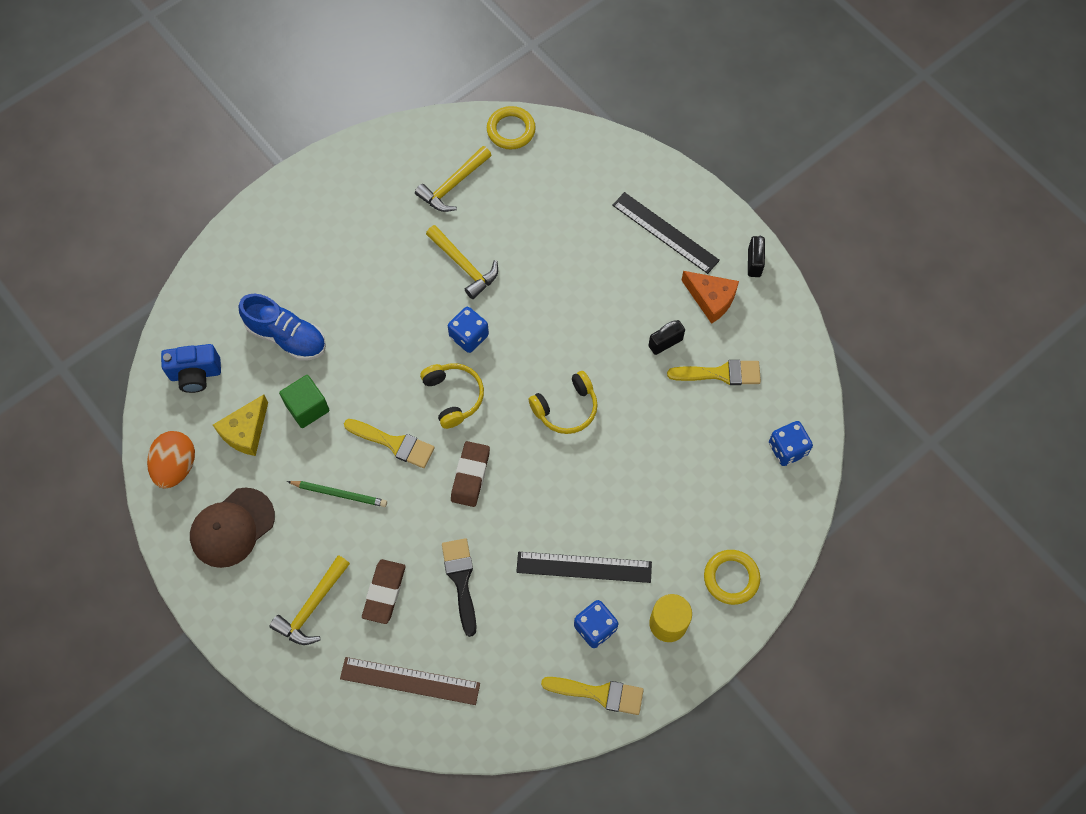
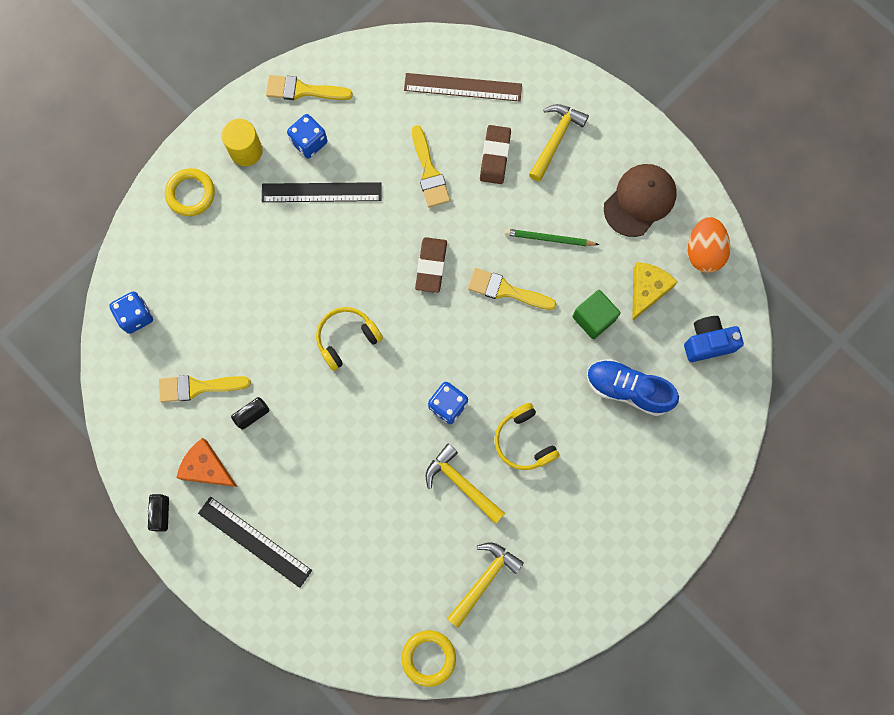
camera: 175 degrees right, 10 degrees up
(454, 396) = (455, 341): yellow headphones -> yellow headphones (523, 441)
(461, 580) = (429, 172): black brush -> yellow brush

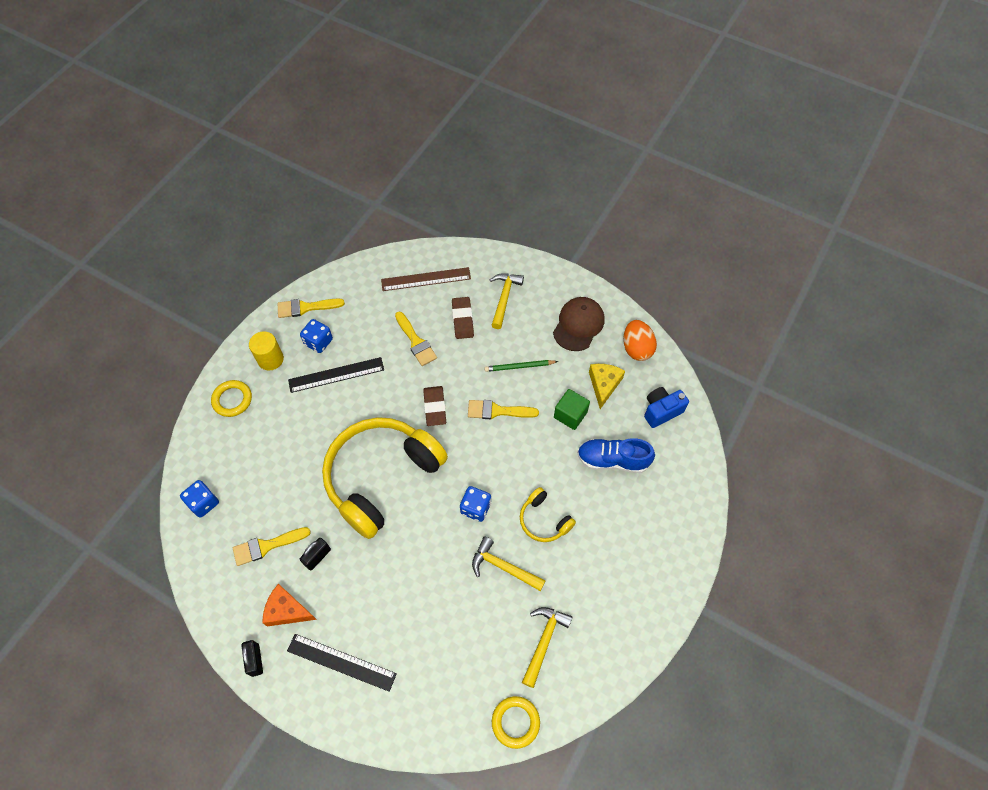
camera: 15 degrees left, 15 degrees down
(346, 338) = (381, 477): yellow headphones -> yellow headphones, size x2.26

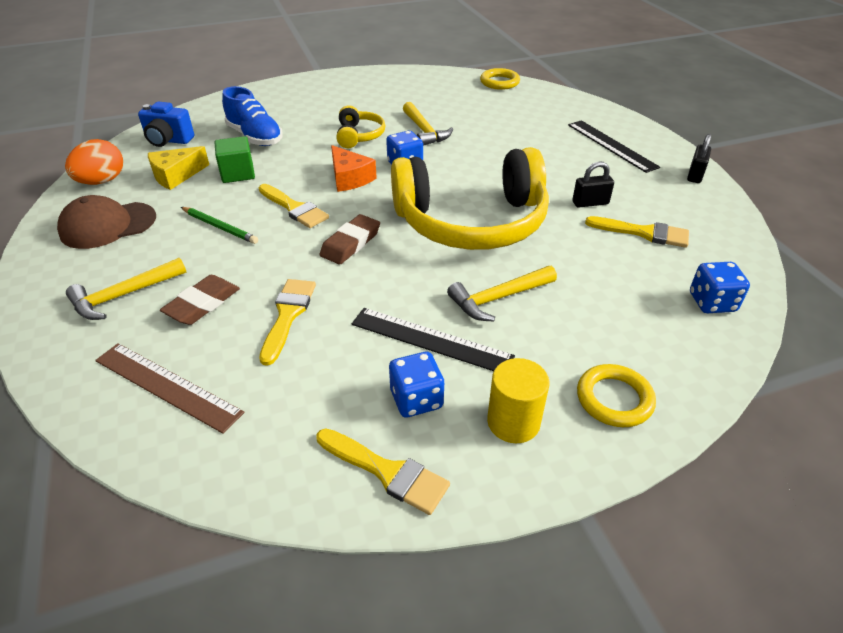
camera: 140 degrees left, 20 degrees down
(287, 610) = (645, 187): orange cheese -> orange cheese (349, 178)
(544, 641) = (439, 96): yellow hammer -> yellow hammer (498, 298)

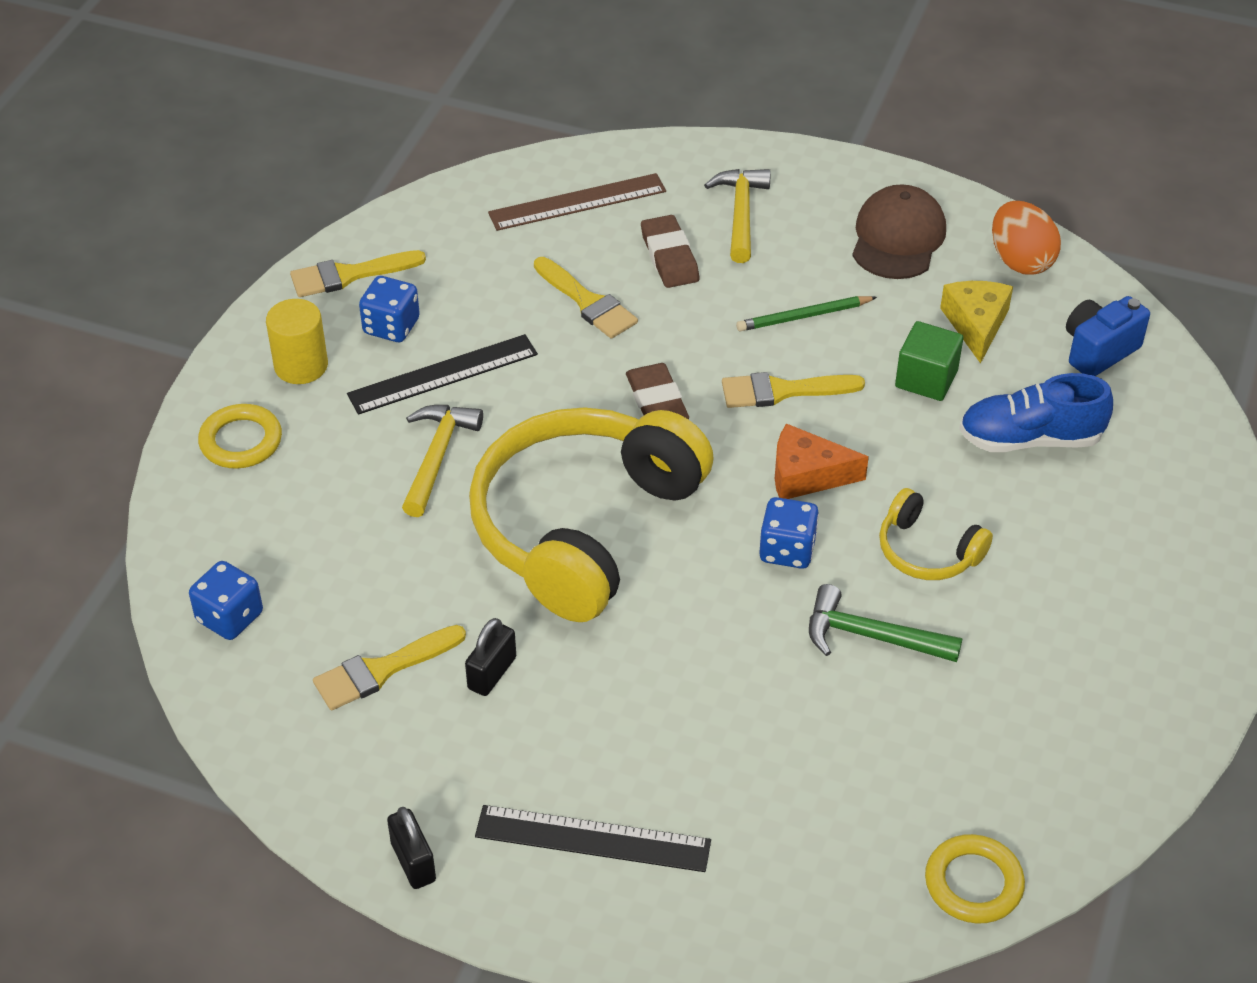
camera: 130 degrees right, 5 degrees up
(424, 131) = (870, 636): yellow hammer -> green hammer

